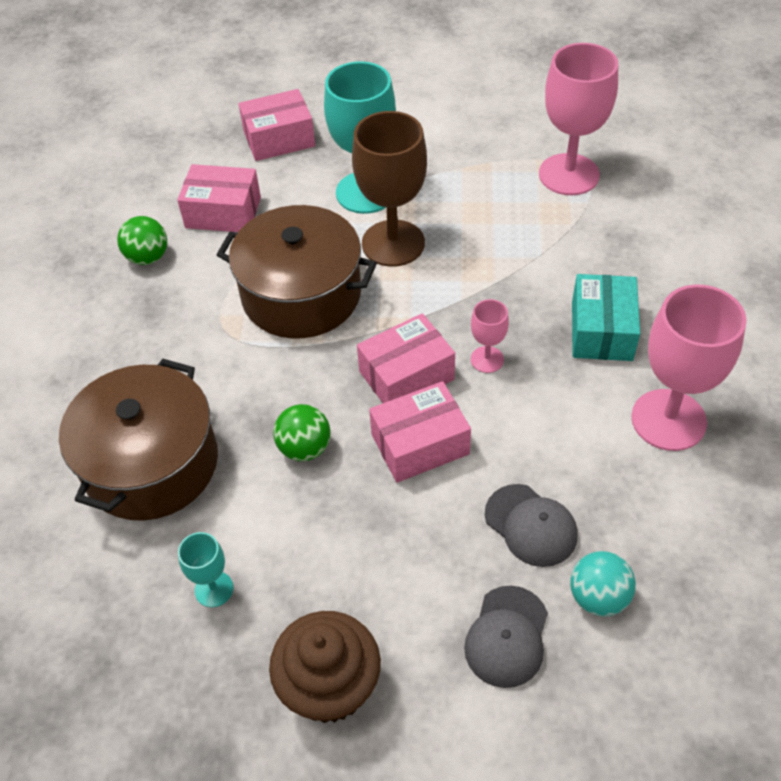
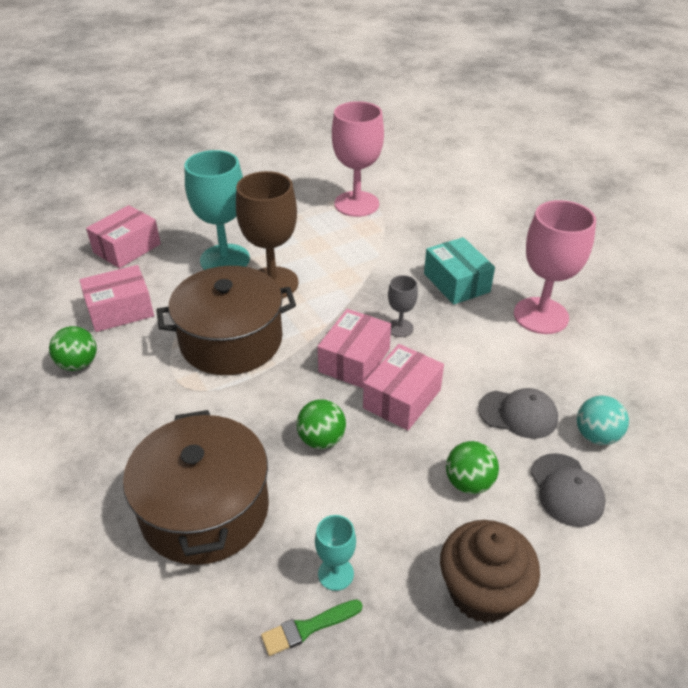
camera: 35 degrees left, 10 degrees down
(154, 624) = (308, 628): none -> green brush
(411, 572) = (469, 483): none -> green ball
(487, 359) = (400, 328): pink goblet -> grey goblet

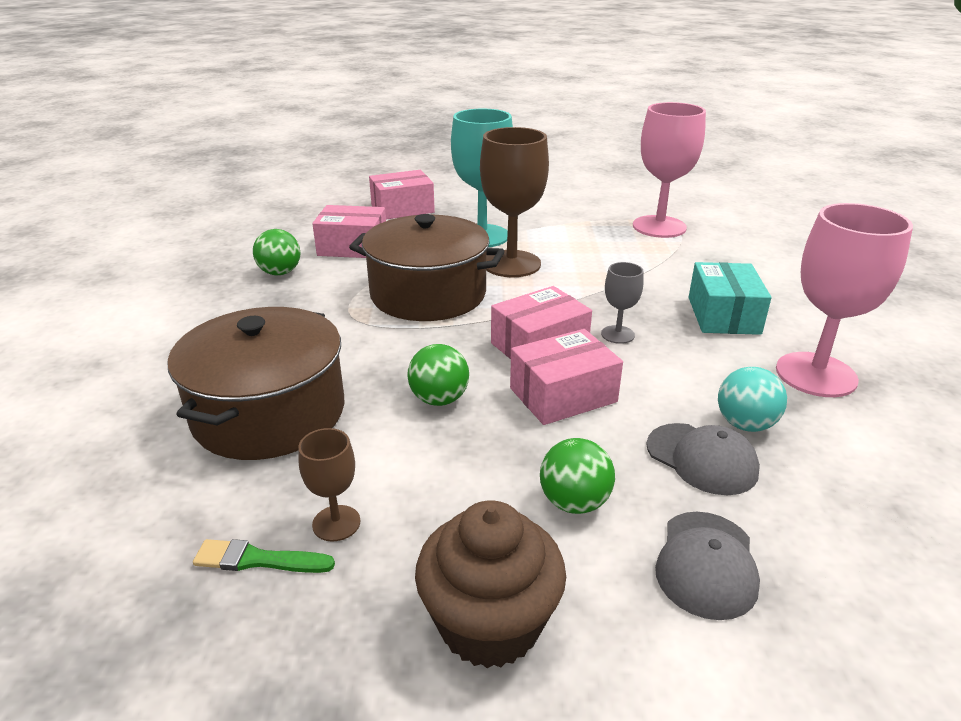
camera: 30 degrees right, 10 degrees down
(336, 574) = (336, 523): turquoise goblet -> brown goblet
(596, 436) = (803, 522): turquoise ball -> turquoise ball (745, 424)

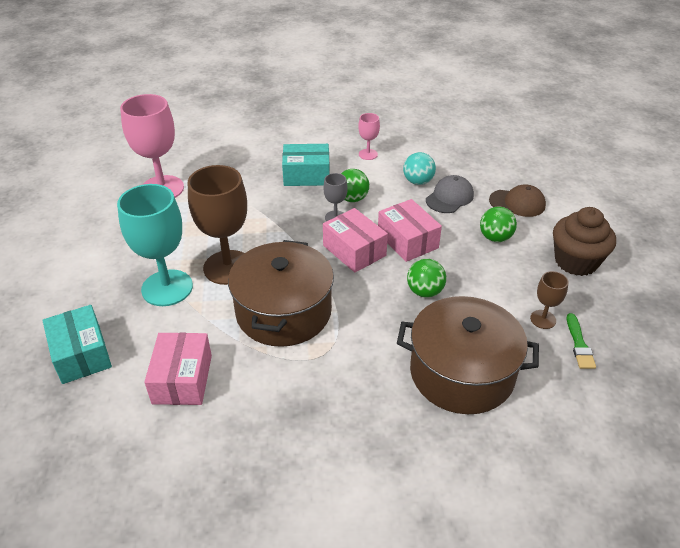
camera: 95 degrees left, 10 degrees up
(280, 272) = (240, 426): green ball -> green ball (352, 198)
(402, 209) = (81, 354): pink box -> turquoise box
(706, 564) = (517, 203): grey cap -> brown cap
(816, 374) = (368, 154): pink goblet -> pink goblet, size x0.48

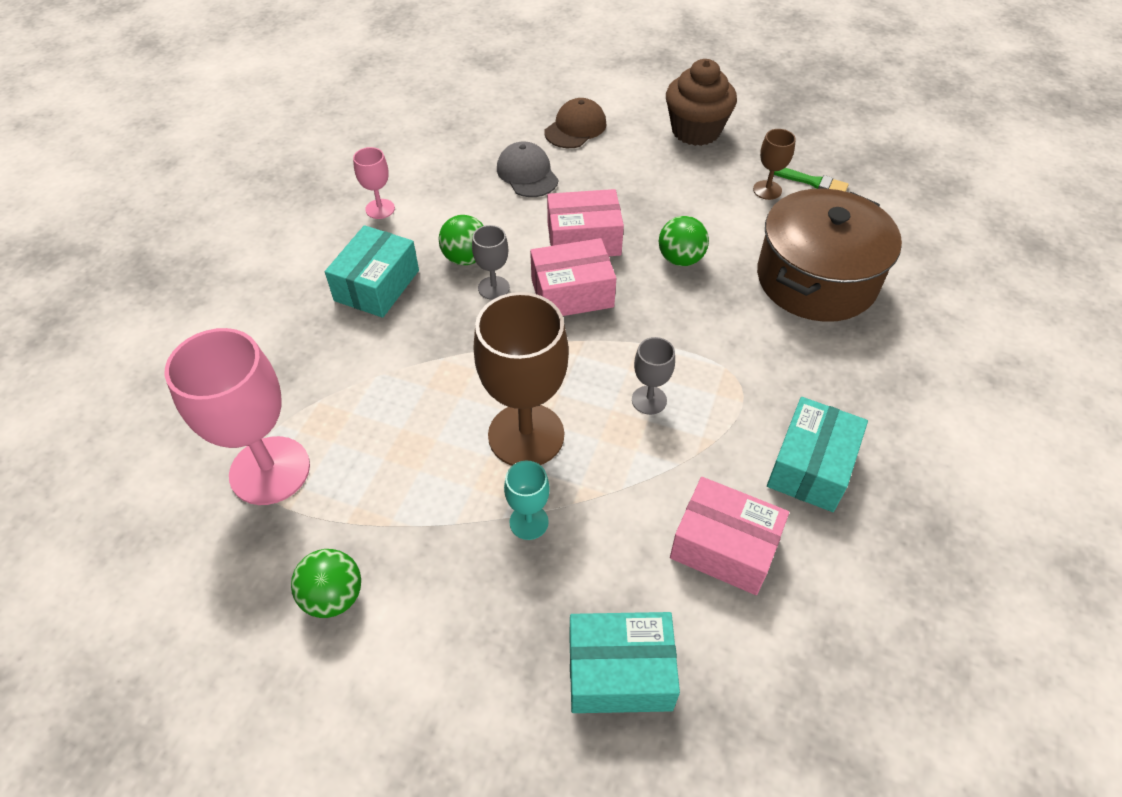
camera: 65 degrees left, 10 degrees up
(167, 288) = (529, 522): turquoise goblet -> turquoise goblet, size x0.48
(268, 410) = (810, 466): none -> turquoise box
(283, 312) = (649, 400): brown pot -> grey goblet
(418, 181) = (476, 187): turquoise ball -> none
(495, 238) = (623, 169): green ball -> green ball (334, 596)

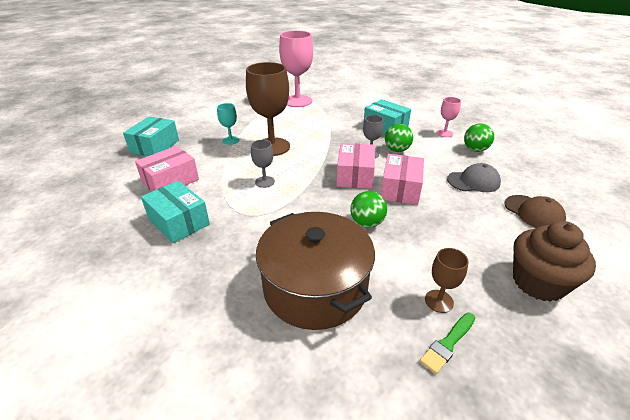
camera: 110 degrees right, 15 degrees down
(334, 596) = (239, 106): green ball -> green ball (475, 149)

